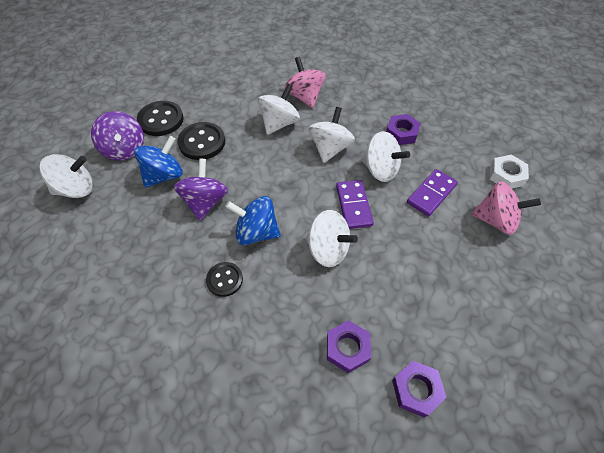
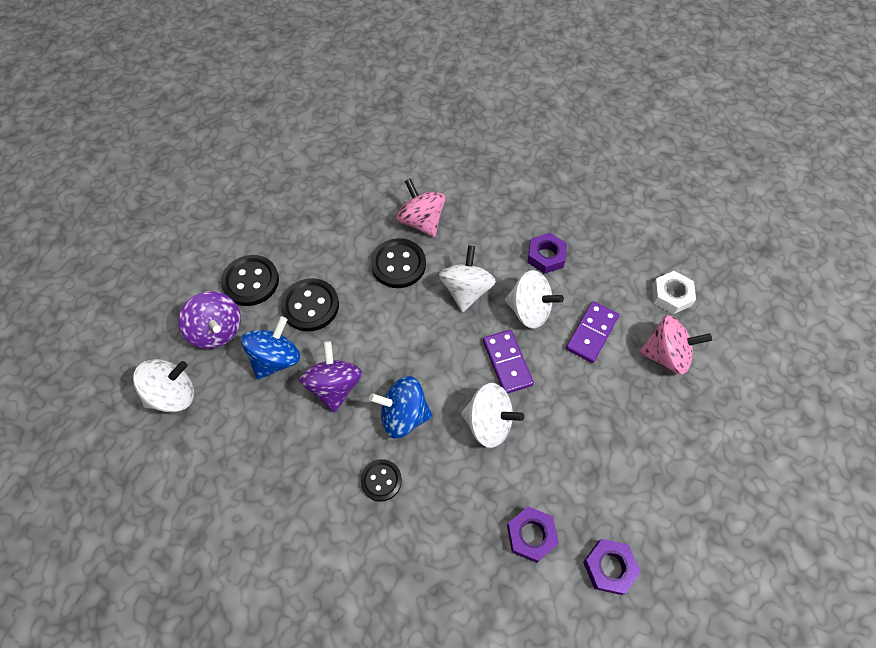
camera: 10 degrees left, 5 degrees up
(279, 123) = (398, 264): white spinning top -> black button

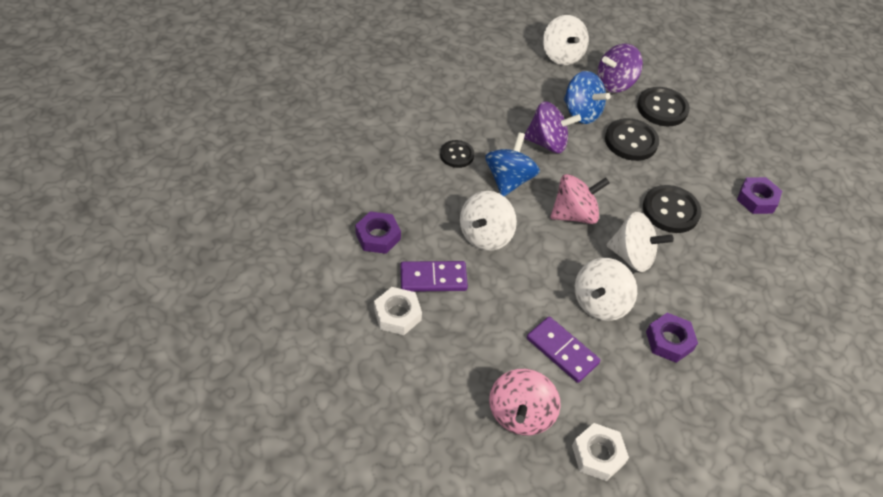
camera: 100 degrees right, 10 degrees down
(421, 221) = (725, 241): pink spinning top -> pink spinning top (574, 214)
(507, 362) = (543, 267): purple domino -> purple domino (433, 278)
(609, 567) = (331, 281): purple nut -> purple nut (757, 199)
(618, 484) = (397, 314): none -> white nut

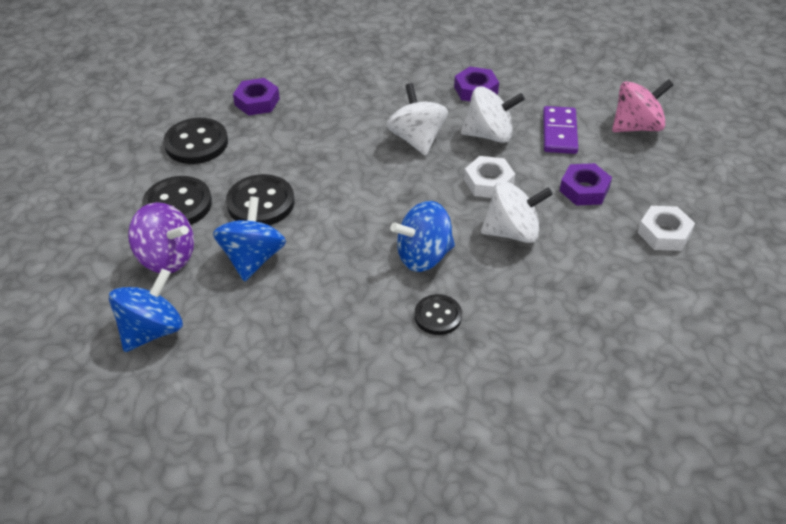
camera: 125 degrees left, 5 degrees down
(378, 236) = (615, 301): purple nut -> purple nut (584, 189)
(433, 278) = (602, 235): purple domino -> none
(547, 143) = (334, 258): purple spinning top -> none
(562, 56) = (152, 330): white spinning top -> blue spinning top
(574, 214) = (412, 192): pink spinning top -> none
(598, 454) = (610, 83): white nut -> white nut (488, 182)
(670, 211) = (333, 140): black button -> black button (196, 143)

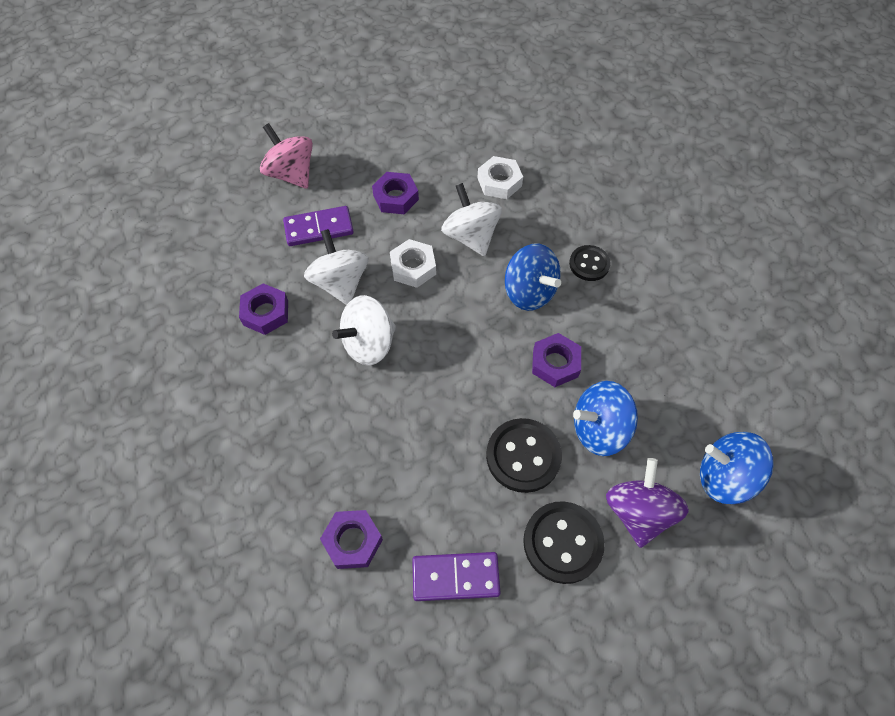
camera: 110 degrees left, 15 degrees up
(196, 143) = (455, 577): black button -> purple domino
(334, 250) = (555, 363): none -> purple nut
(664, 233) = (429, 141): white nut -> white nut (499, 182)

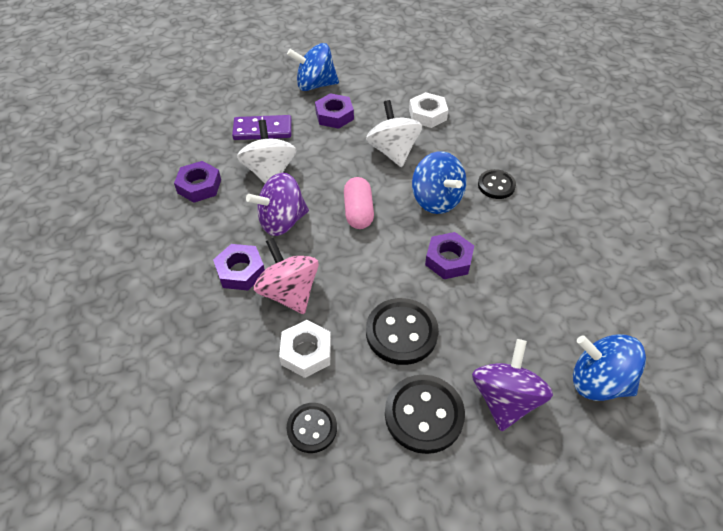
camera: 10 degrees right, 10 degrees down
(291, 174) = (251, 89): pink spinning top -> pink spinning top (289, 292)
(352, 541) = (223, 380): purple nut -> purple nut (240, 271)
(369, 344) = (282, 221): white spinning top -> purple spinning top
(413, 267) = (336, 168): white nut -> white nut (306, 352)
(449, 319) = (358, 212): none -> pink capsule
(455, 577) = (312, 428): purple domino -> black button
(599, 429) = (479, 320): blue spinning top -> blue spinning top (315, 85)

